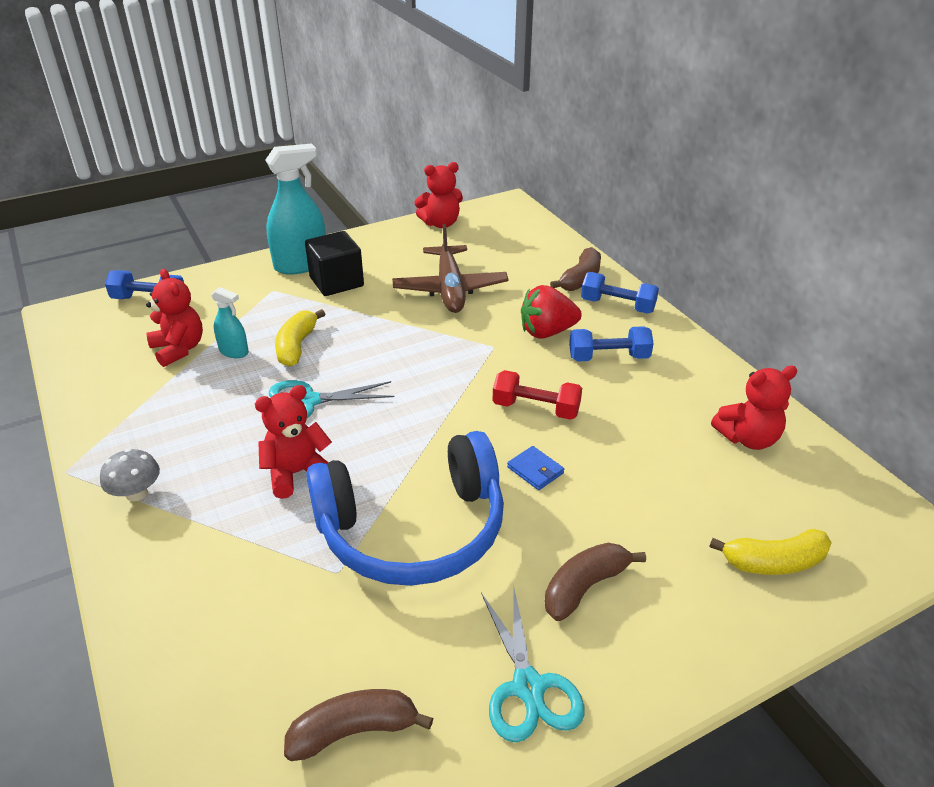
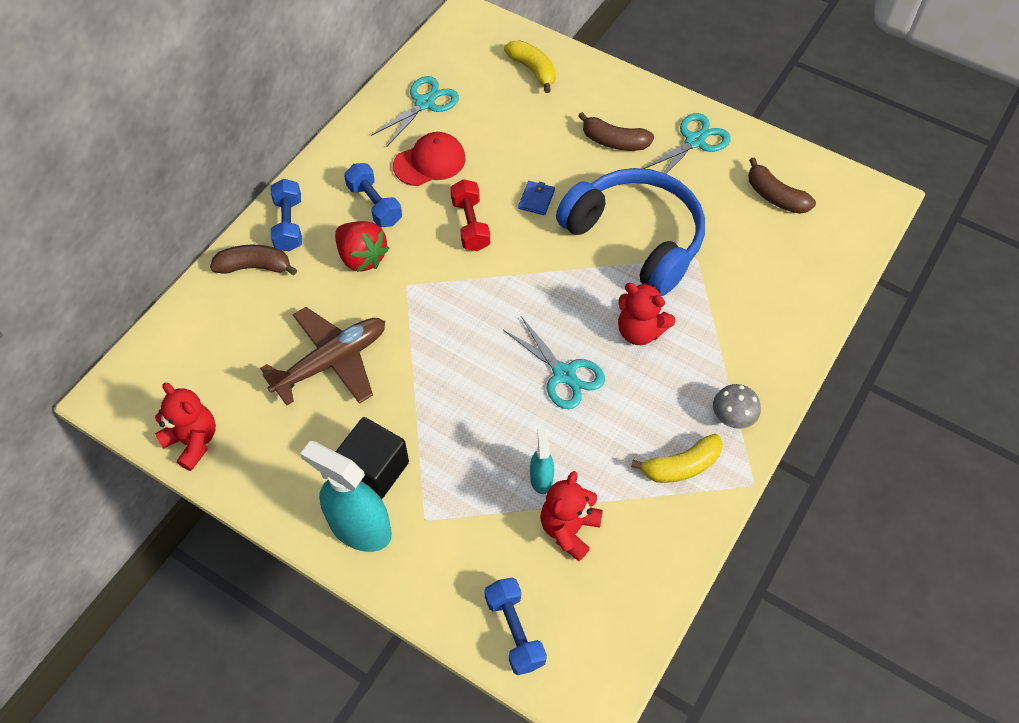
camera: 120 degrees left, 20 degrees up
(296, 346) = (500, 432): yellow banana -> yellow banana (681, 466)
(647, 411) = (429, 162): none -> red cap
(748, 438) = (425, 103): red teddy bear -> turquoise scissors

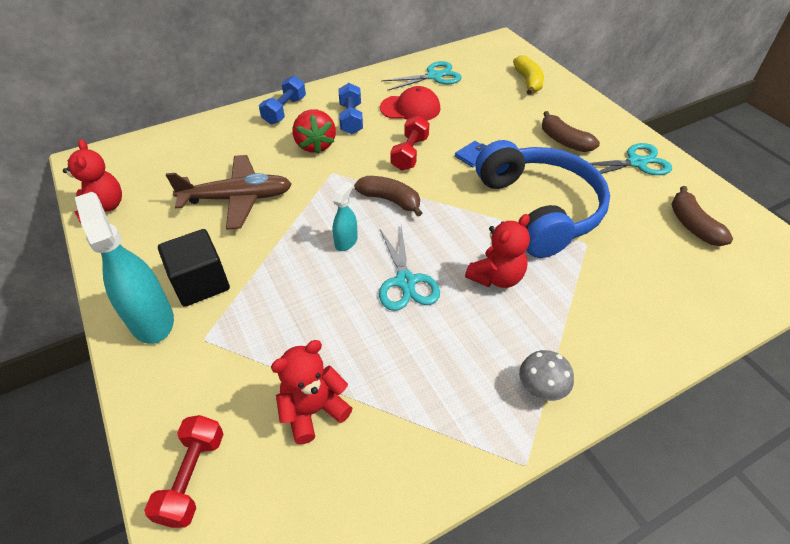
camera: 30 degrees right, 10 degrees down
(254, 267) = (241, 125): brown banana -> brown banana (390, 200)
(515, 631) = (192, 477): blue dumbbell -> red dumbbell
(541, 478) = (323, 354): turquoise spray bottle -> turquoise spray bottle (346, 241)
(640, 331) = (496, 277): red teddy bear -> red teddy bear turned 105 degrees counterclockwise
(681, 466) = (460, 408): yellow banana -> none

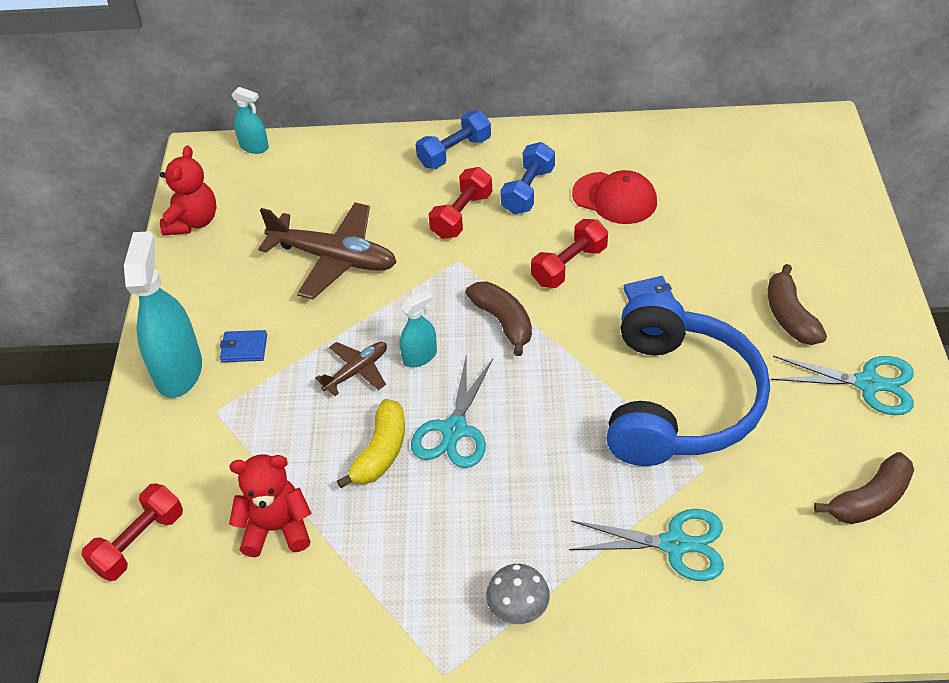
camera: 30 degrees right, 0 degrees up
(128, 145) = (254, 147): none -> turquoise spray bottle
(201, 283) = (244, 348): black cube -> blue wallet
(304, 268) = (357, 371): none -> brown plane
(315, 145) = (462, 215): red strawberry -> red dumbbell
(434, 76) = (681, 157): turquoise scissors -> turquoise scissors (675, 544)
(496, 277) = (560, 466): red teddy bear -> none
(528, 81) = (812, 206): yellow banana -> yellow banana (381, 452)
(693, 225) = (870, 499): brown banana -> brown banana turned 135 degrees counterclockwise

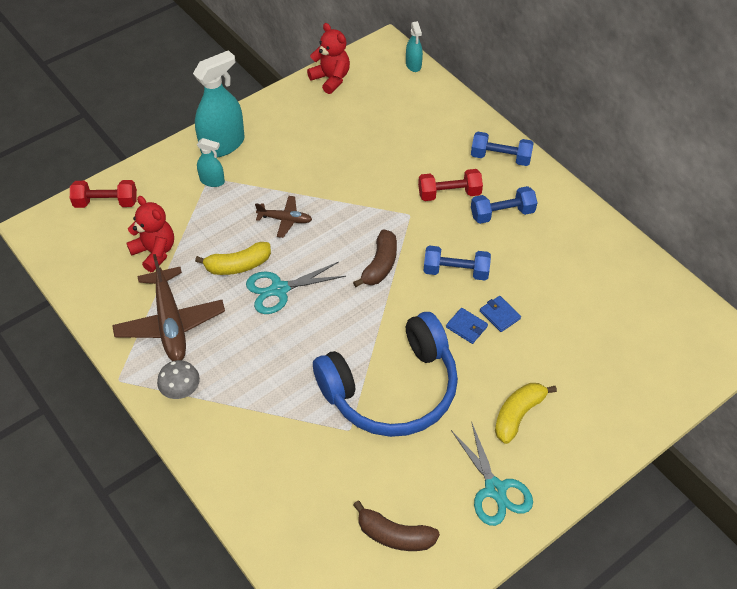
camera: 50 degrees right, 5 degrees up
(193, 222) = (331, 79): red teddy bear -> red teddy bear turned 105 degrees counterclockwise
(244, 348) = (260, 161): blue wallet -> blue wallet (500, 315)
(334, 259) = (359, 157): brown plane -> brown plane (170, 323)
(420, 356) = (319, 241): turquoise spray bottle -> turquoise spray bottle (212, 181)
(569, 266) = (456, 271): red dumbbell -> blue dumbbell
(615, 198) = (538, 262): red cap -> none
(675, 544) = (280, 443): turquoise scissors -> none
(790, 316) = (518, 415): brown banana -> yellow banana

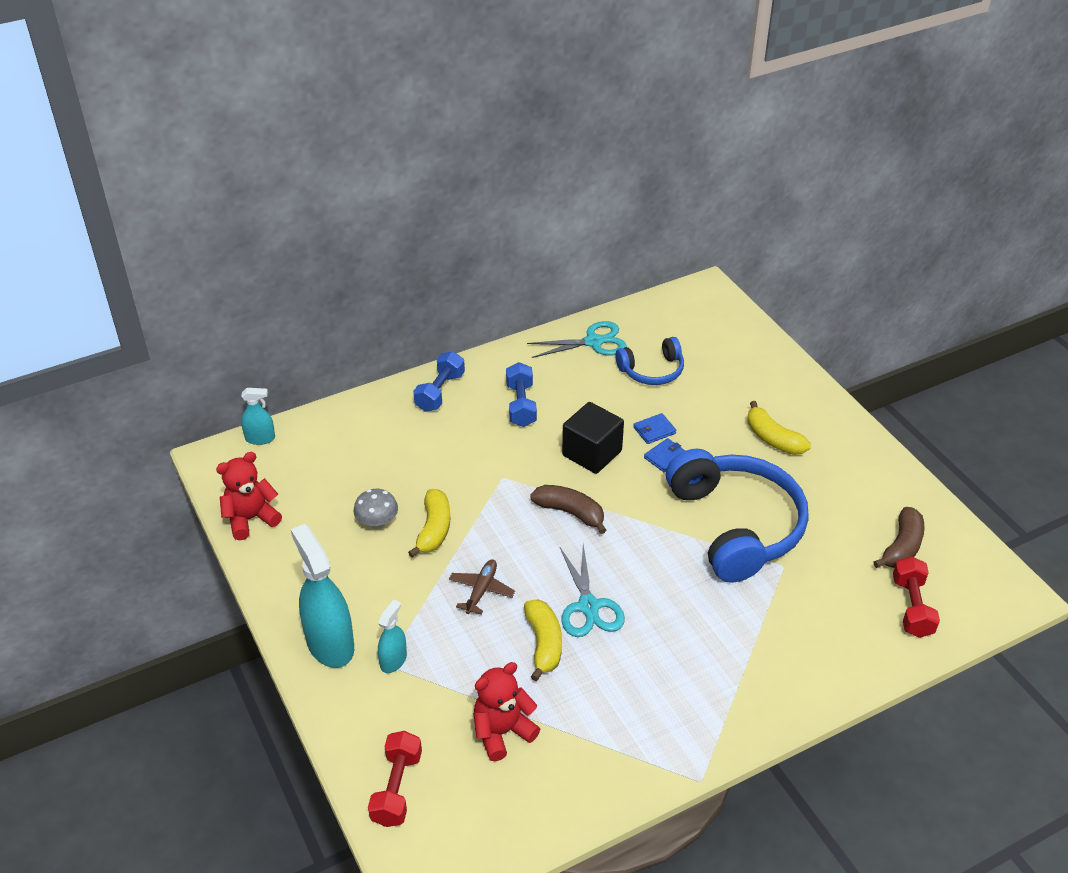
camera: 80 degrees left, 10 degrees down
(170, 323) = (621, 720): brown plane -> none
(181, 390) = (721, 714): grey mushroom -> grey mushroom (377, 522)
(342, 181) = (434, 529): none -> yellow banana
(449, 193) = (481, 441): red dumbbell -> red dumbbell (912, 607)
(456, 271) = (592, 453): blue dumbbell -> black cube
(495, 489) = (853, 468): turquoise scissors -> turquoise scissors (593, 342)
(584, 305) = (652, 371): none -> blue headphones

